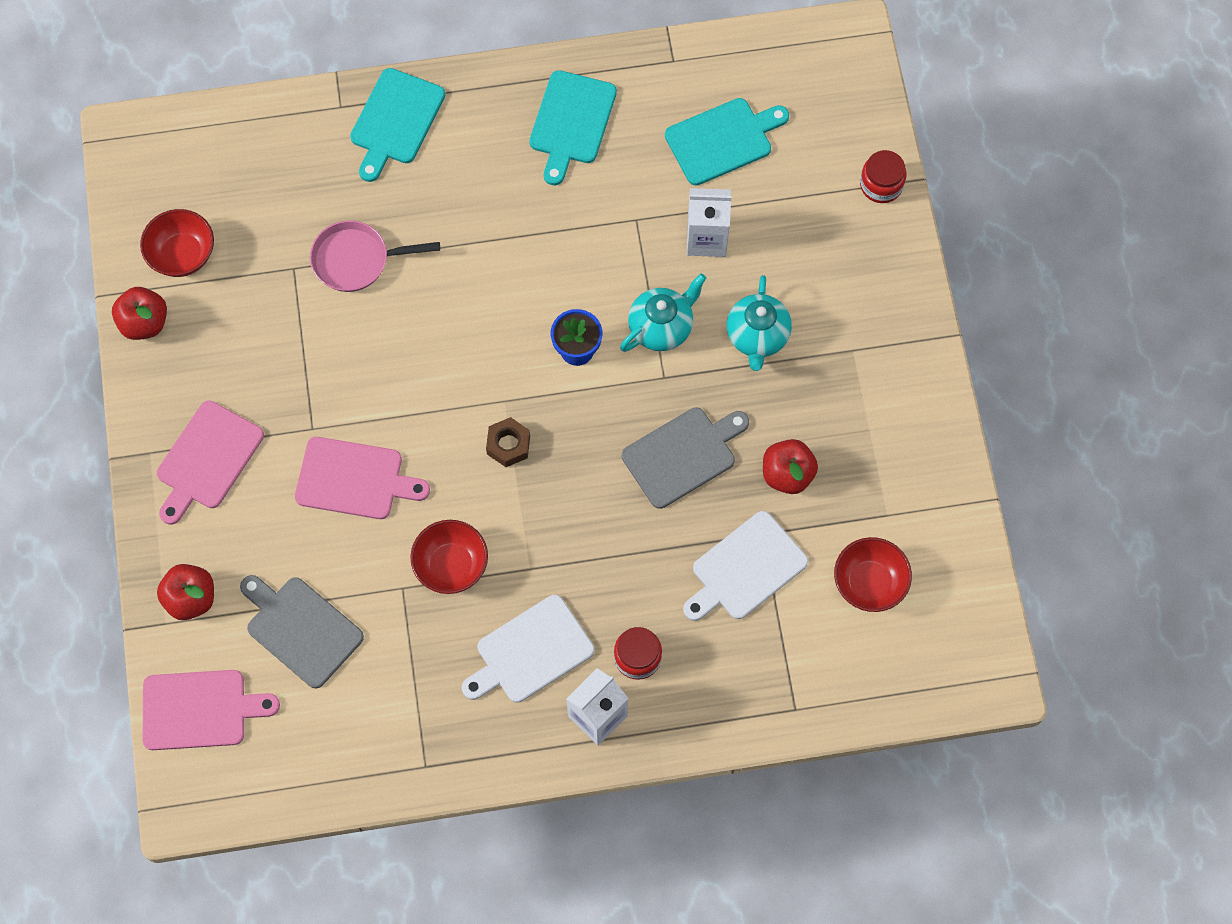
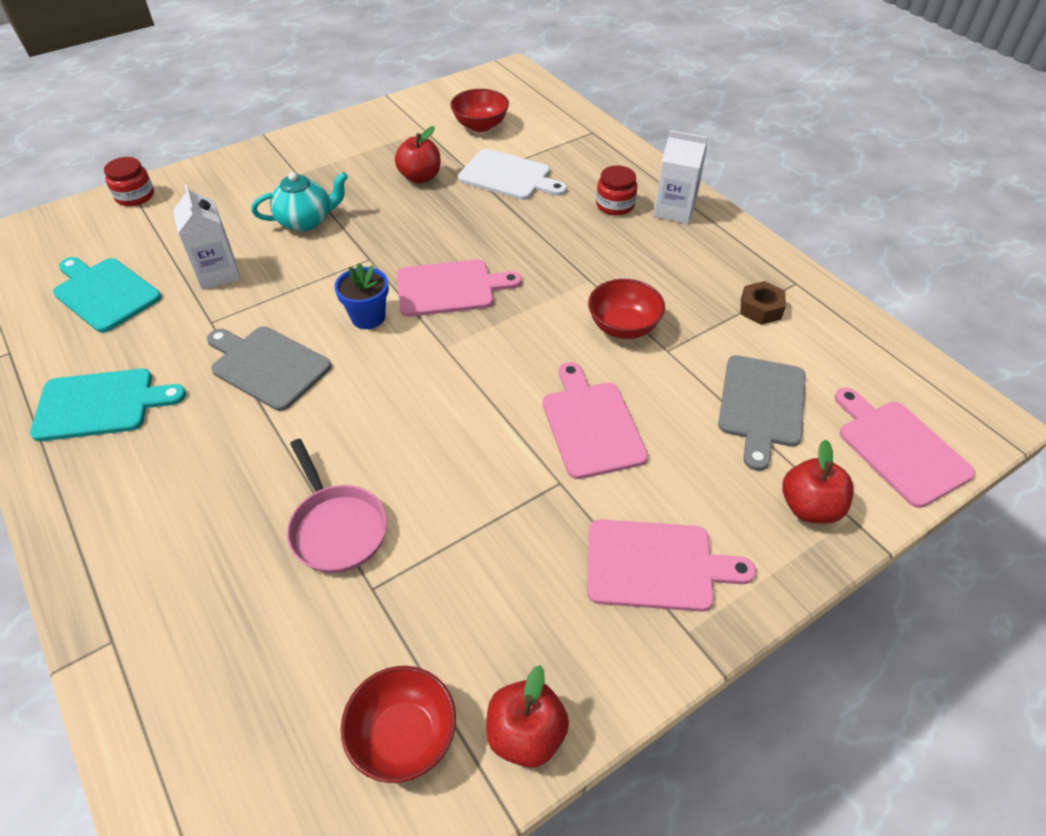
camera: 115 degrees left, 20 degrees down
(395, 121) = (125, 568): turquoise cutting board -> none
(508, 445) = (487, 330): brown nut -> brown nut (760, 309)
(530, 652) = (657, 257): white cutting board -> none
(582, 434) = (450, 288): none -> pink cutting board
(661, 327) = (320, 274): turquoise teapot -> none
(683, 455) = (435, 229): grey cutting board -> grey cutting board (267, 366)

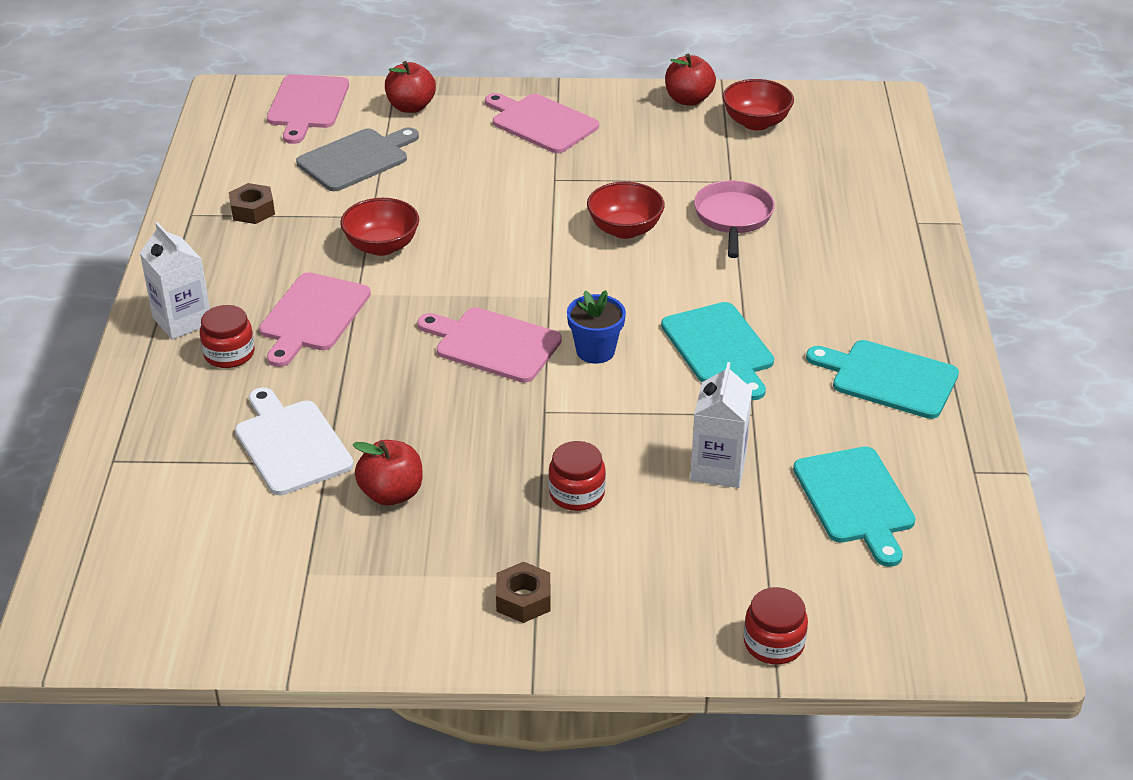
camera: 145 degrees left, 10 degrees down
(267, 366) = (719, 347): grey cutting board -> turquoise cutting board
(296, 162) = (523, 599): none -> brown nut
(306, 221) = (576, 493): turquoise teapot -> red jar
(480, 125) = (229, 543): red bowl -> red bowl (625, 229)
(591, 425) = (493, 198): pink cutting board -> pink cutting board (313, 316)

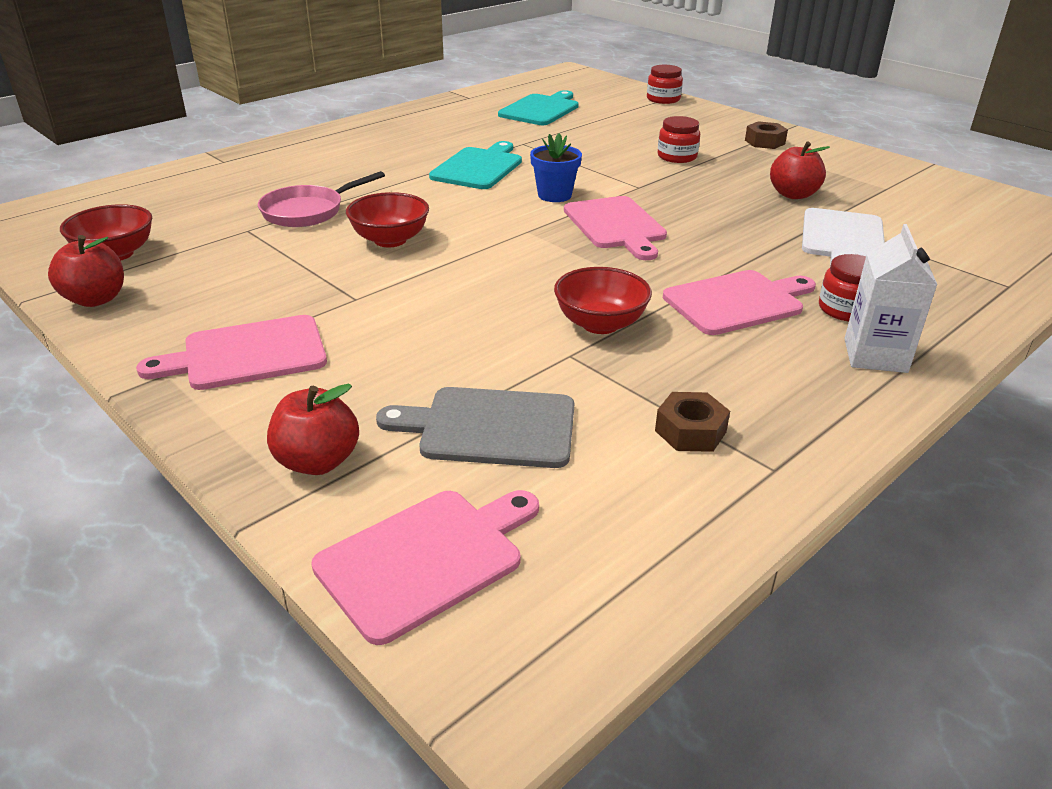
camera: 135 degrees left, 5 degrees down
(541, 123) = (247, 354): pink cutting board -> pink cutting board turned 75 degrees clockwise
(718, 468) = (583, 137): white carton -> none
(889, 378) = (425, 127): turquoise cutting board -> none

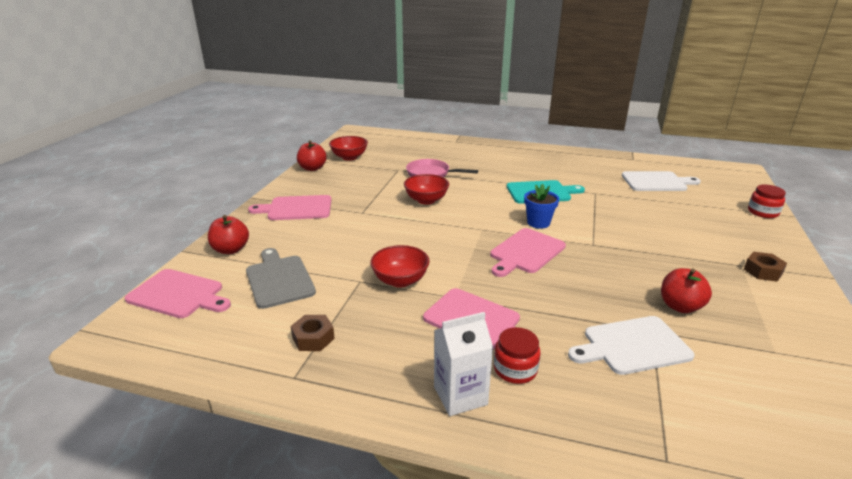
camera: 60 degrees right, 5 degrees down
(247, 354) = (297, 208): pink cutting board -> pink cutting board turned 45 degrees counterclockwise
(541, 109) = (656, 182): turquoise cutting board -> white cutting board
(677, 157) = (666, 244): red jar -> none

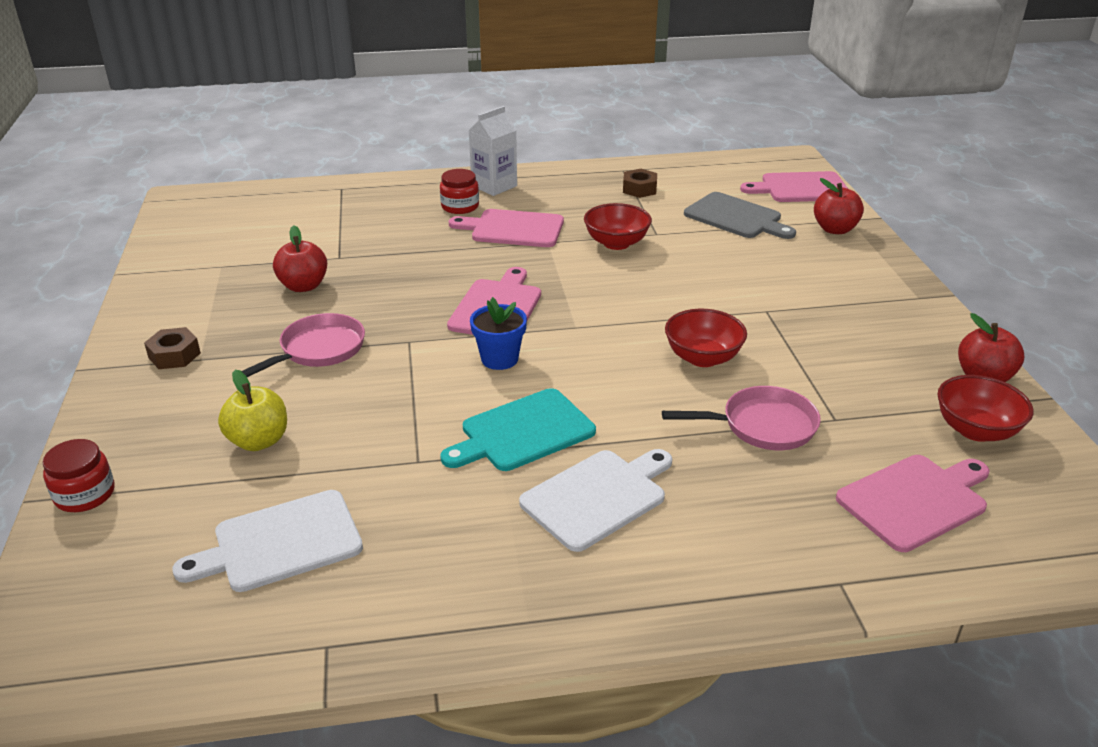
camera: 155 degrees right, 5 degrees up
(297, 208) = (860, 294): pink cutting board -> pink cutting board (915, 500)
(632, 346) = (360, 242): white cutting board -> white cutting board (597, 497)
(655, 252) = (318, 350): none -> pink pan
(679, 215) = (259, 441): none -> yellow apple

